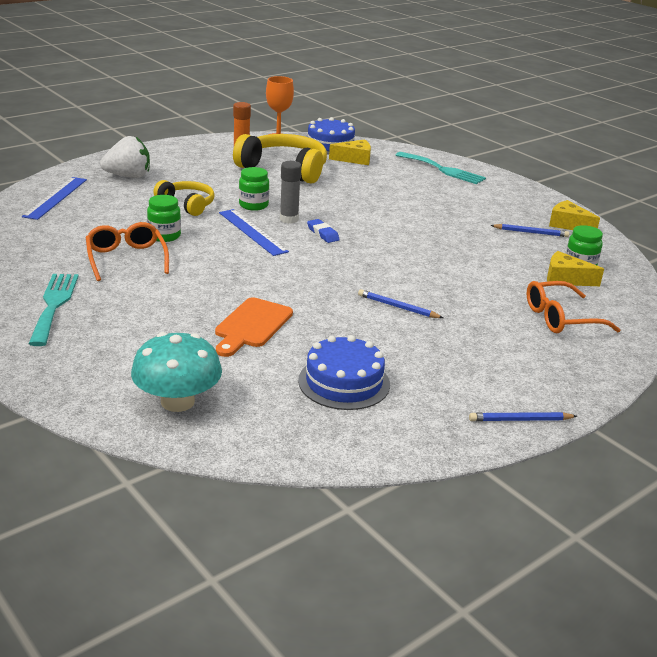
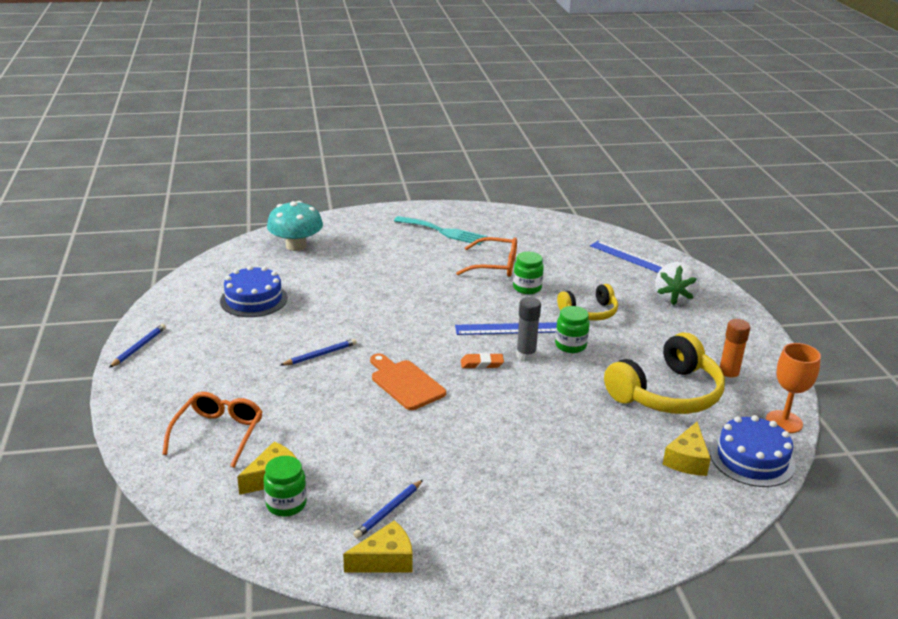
camera: 120 degrees right, 0 degrees up
(251, 325) = (354, 287): orange cutting board -> orange cutting board (405, 383)
(322, 234) = (482, 364): blue eraser -> orange eraser
(443, 169) = (624, 529): turquoise fork -> none

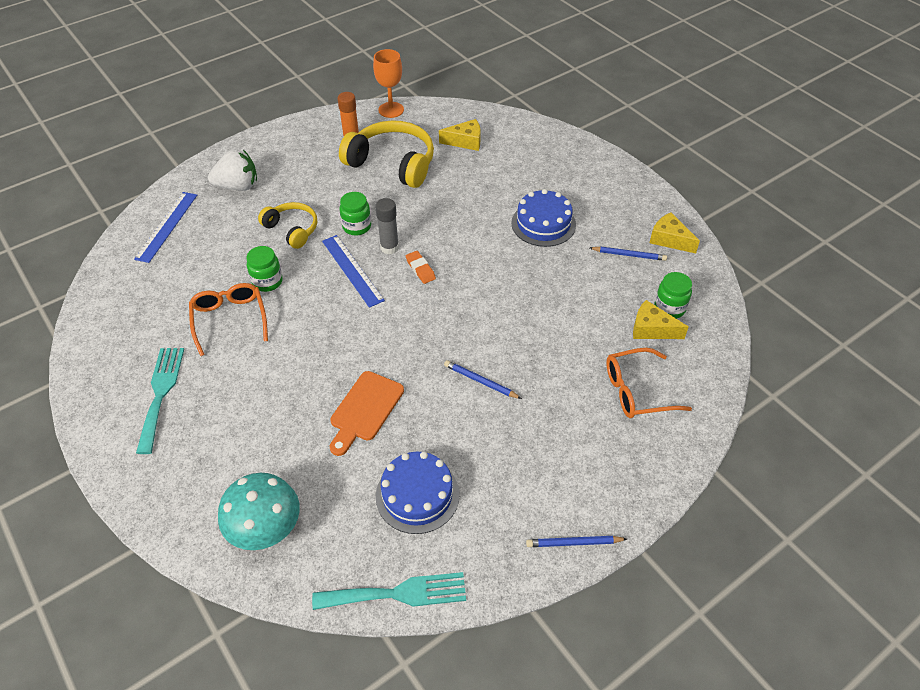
camera: 115 degrees left, 20 degrees up
(196, 275) = (397, 593): none -> turquoise fork
(405, 383) = (481, 305): orange cutting board -> orange cutting board (365, 409)
(752, 459) = (443, 117): blue cake -> blue cake (543, 224)

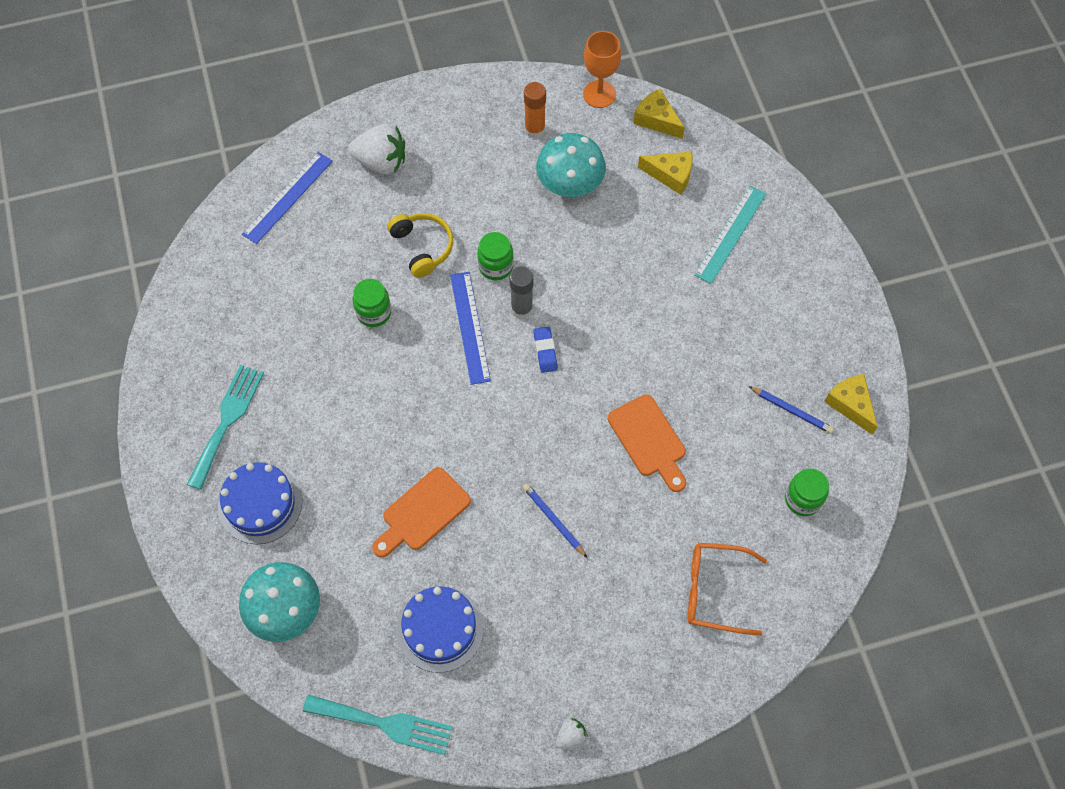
camera: 20 degrees right, 15 degrees up
(229, 319) = (320, 350): orange glasses -> none
(392, 163) = (570, 183): yellow headphones -> turquoise mushroom
(420, 269) = (545, 351): orange eraser -> blue eraser
(526, 163) = (730, 234): none -> turquoise ruler
(531, 304) = (649, 440): none -> orange cutting board
(543, 224) = (711, 332): blue cake -> blue cake (260, 504)
(574, 543) = (571, 736): blue pencil -> white strawberry
(651, 329) = (769, 520): yellow cheese -> yellow cheese (656, 120)

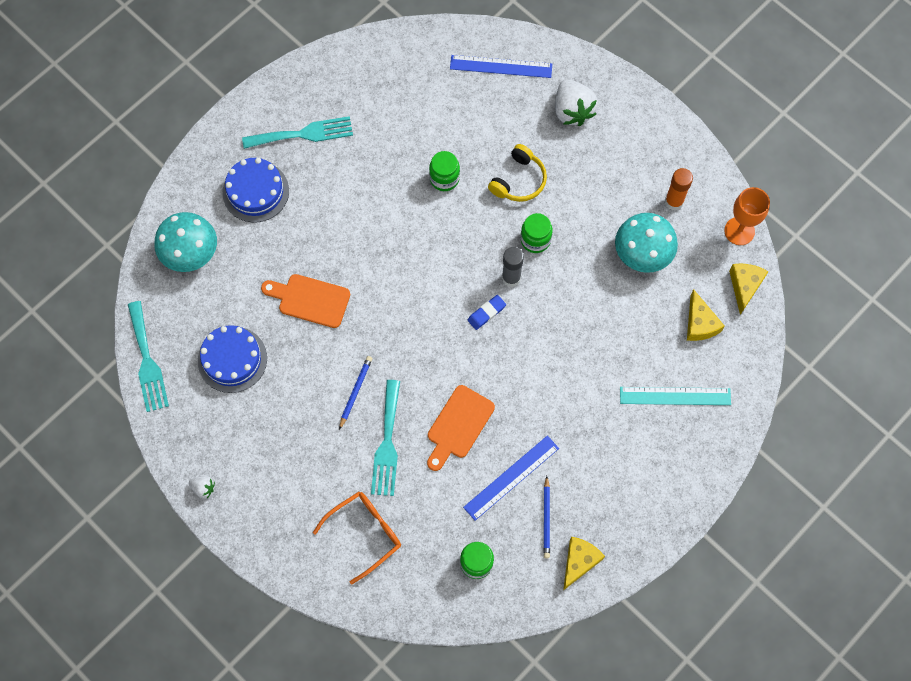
camera: 60 degrees right, 5 degrees up
(470, 327) = (473, 250): blue ruler -> blue ruler (511, 477)
(629, 518) = (387, 443): none -> turquoise fork
(714, 591) = (365, 533): orange glasses -> orange glasses turned 75 degrees clockwise

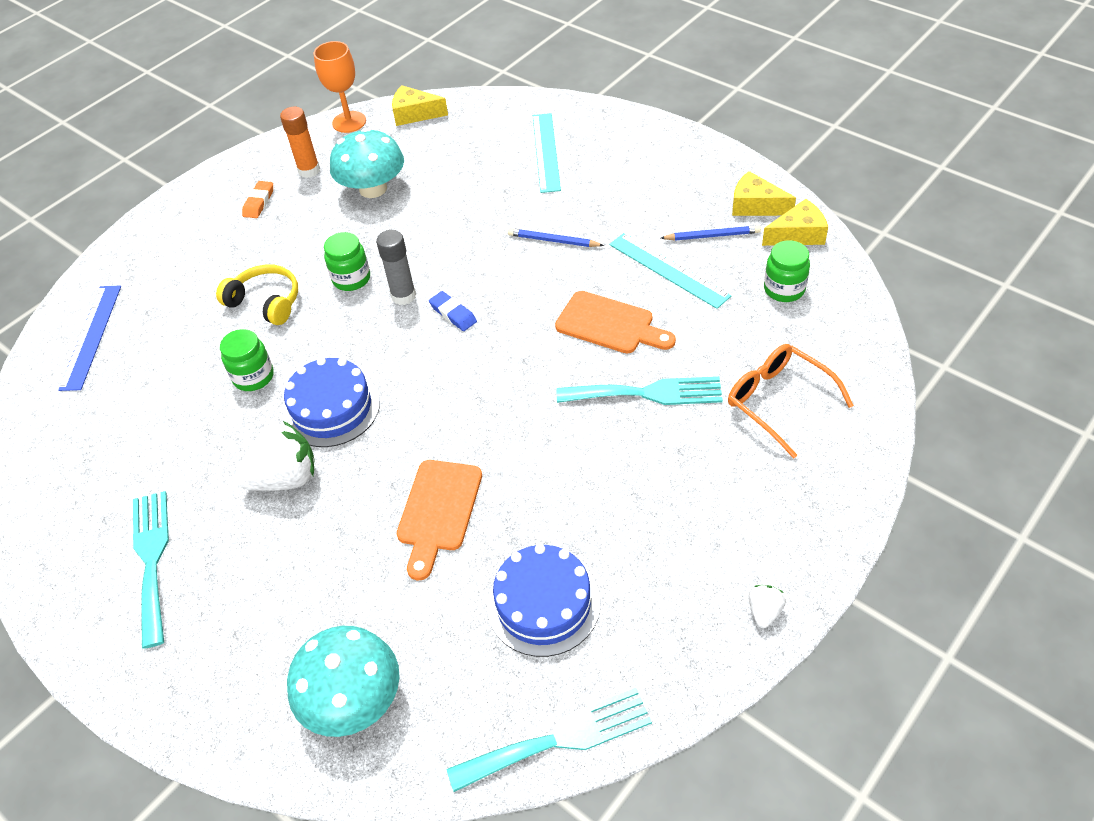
camera: 90 degrees left, 20 degrees down
(255, 191) = (247, 614): blue cake -> blue cake (331, 408)
(355, 391) = (577, 437): blue pencil -> blue pencil (553, 241)
(511, 477) = (668, 270): blue ruler -> turquoise ruler
(572, 111) = (174, 262): white strawberry -> white strawberry (285, 478)
(637, 165) = (259, 202): none -> orange eraser
(700, 323) = (459, 141): yellow cheese -> yellow cheese (798, 234)

